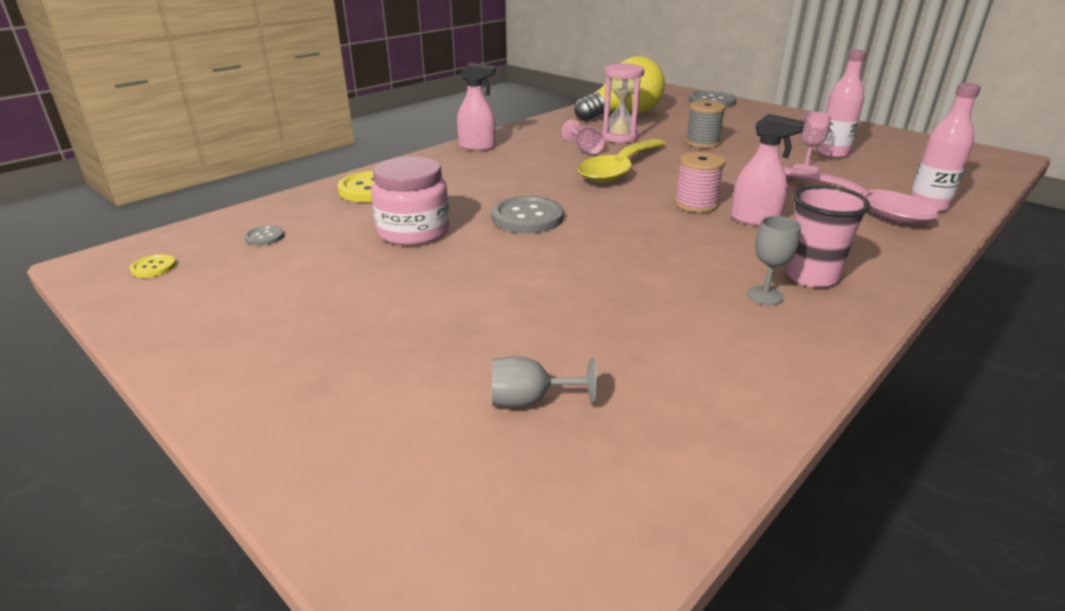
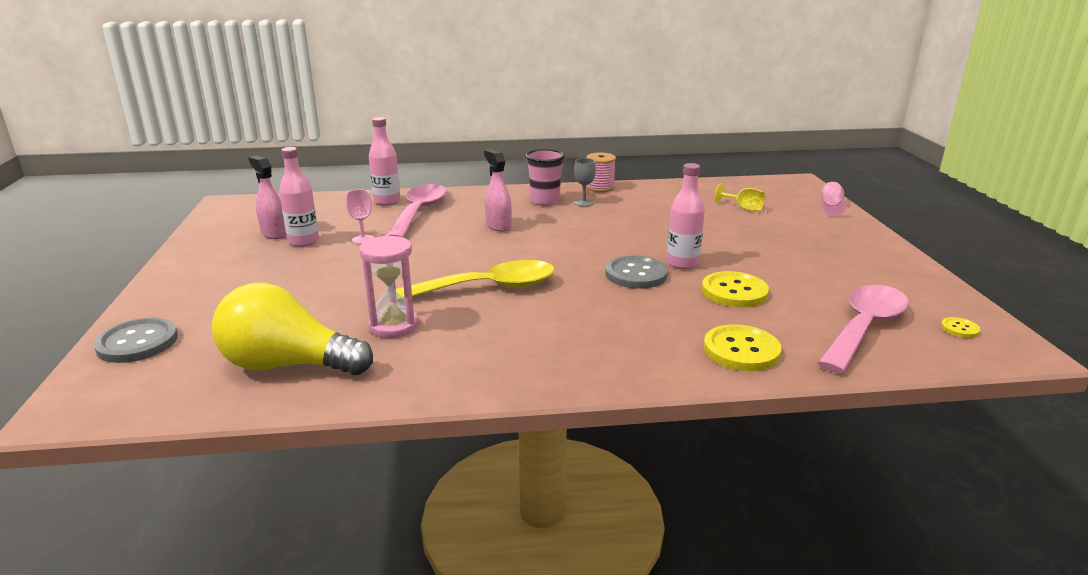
camera: 140 degrees left, 5 degrees down
(264, 237) = (864, 327): grey button -> pink spoon
(413, 232) = (734, 292): pink jar -> yellow button
(477, 147) = (562, 374): pink spray bottle -> pink spray bottle (274, 233)
(498, 245) = (682, 263): none -> pink bottle
(530, 400) = (743, 208): grey goblet -> yellow goblet
(585, 149) = (463, 323): pink goblet -> pink goblet (831, 206)
(696, 204) = (506, 244): pink spool -> pink spool (600, 187)
(702, 143) = (349, 288): grey spool -> none

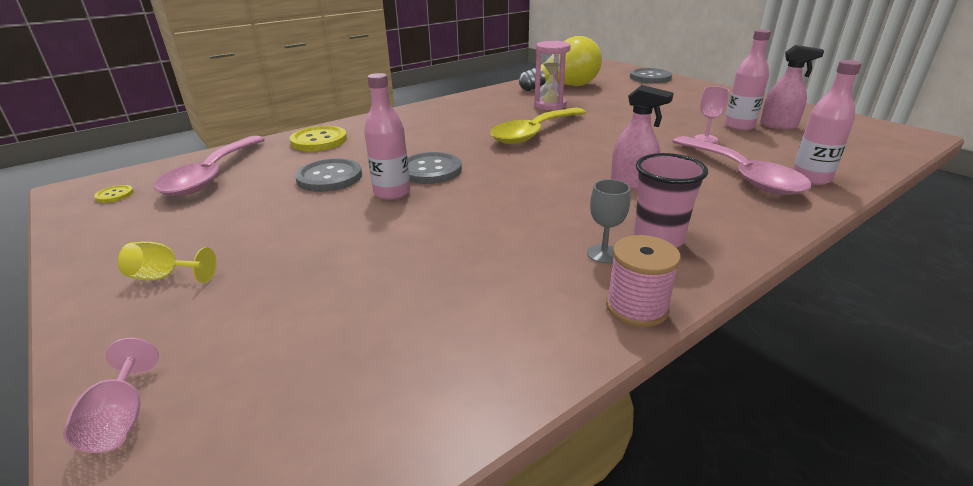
camera: 150 degrees right, 5 degrees up
(734, 292) = (329, 177): yellow button -> grey button
(743, 208) = (333, 334): yellow goblet -> yellow goblet (165, 277)

